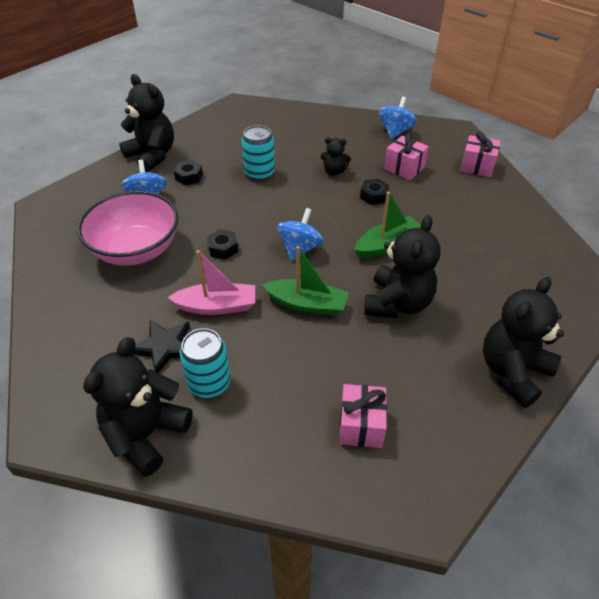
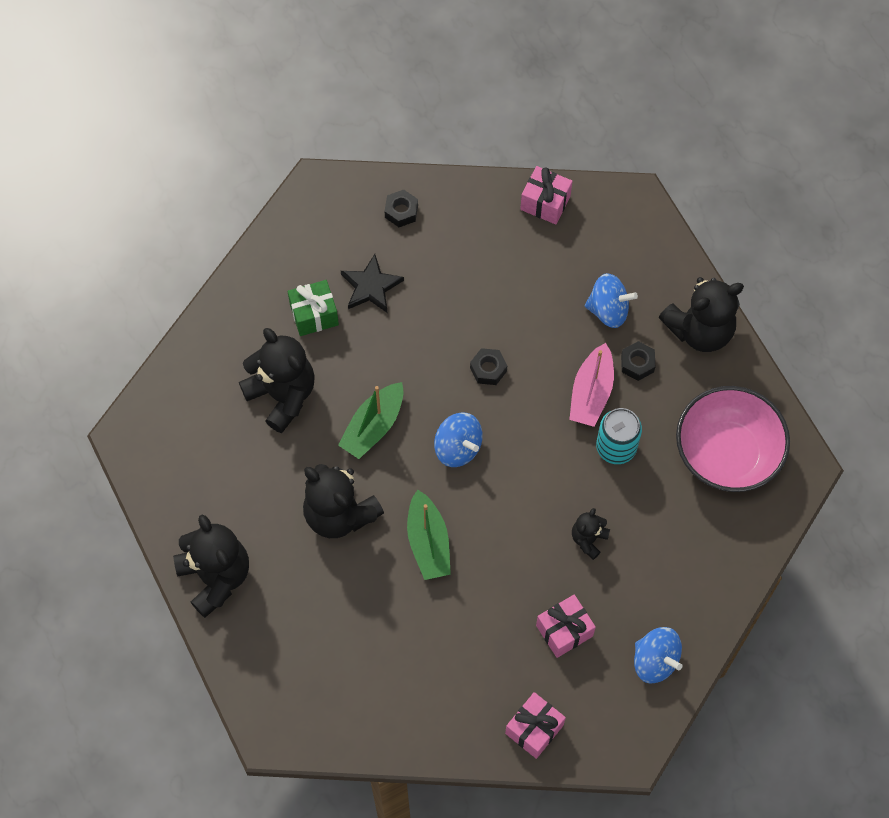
camera: 110 degrees right, 20 degrees up
(136, 250) = (519, 284): pink bowl -> pink bowl (726, 453)
(146, 434) = (284, 257): black teddy bear -> black teddy bear (282, 395)
(209, 383) = (314, 315): turquoise can -> green gift
(217, 306) = (404, 343): pink boat -> pink boat (591, 392)
(361, 425) = (220, 421): pink gift -> pink gift (545, 203)
(374, 196) = (521, 566): black nut -> black nut (401, 211)

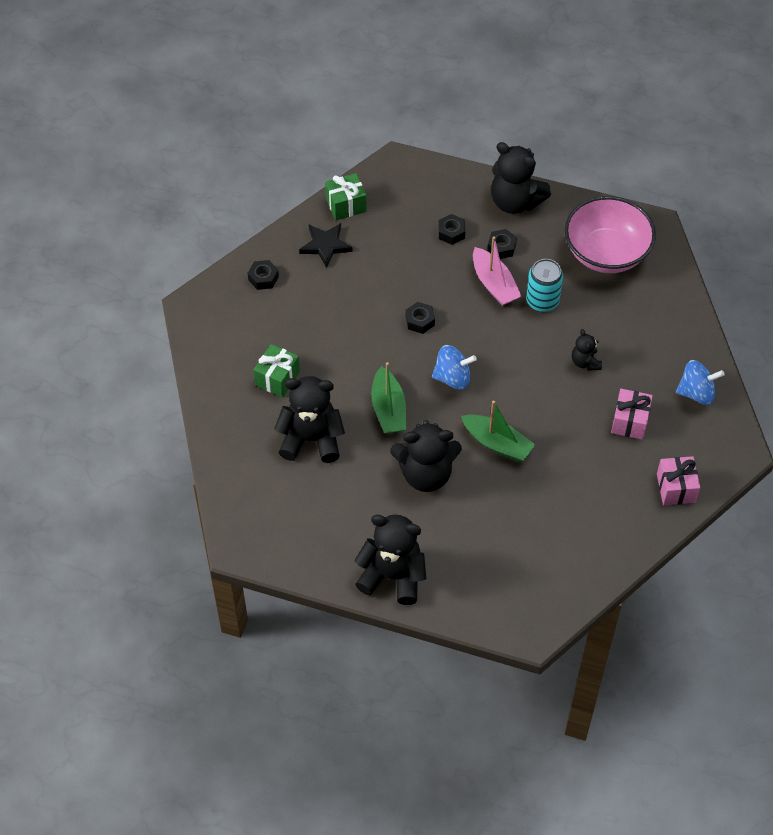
camera: 45 degrees left, 10 degrees down
(371, 286) = (294, 334): black star -> black star (325, 245)
(545, 203) = (346, 205): pink gift -> green gift
(608, 310) = (451, 232): blue spinning top -> black nut
(700, 330) = (515, 201): black teddy bear -> black teddy bear turned 105 degrees clockwise

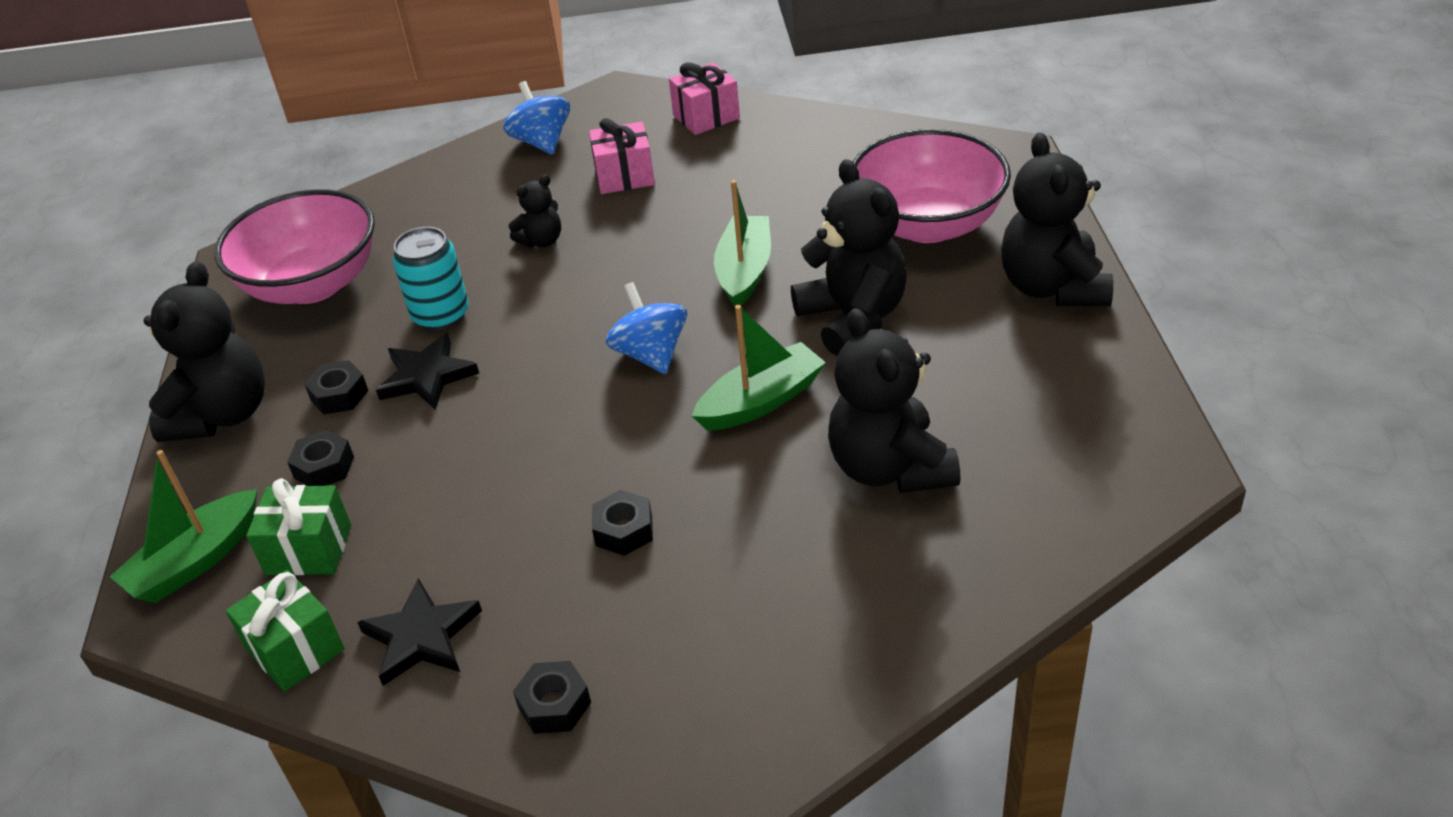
camera: 110 degrees left, 15 degrees down
(277, 378) = (793, 569): green gift -> green gift (309, 550)
(419, 180) = (196, 560): none -> green boat
(420, 321) = (551, 433): black nut -> black nut (624, 530)
(486, 548) = (927, 224): none -> pink bowl
(494, 284) = (427, 376): pink boat -> black star

